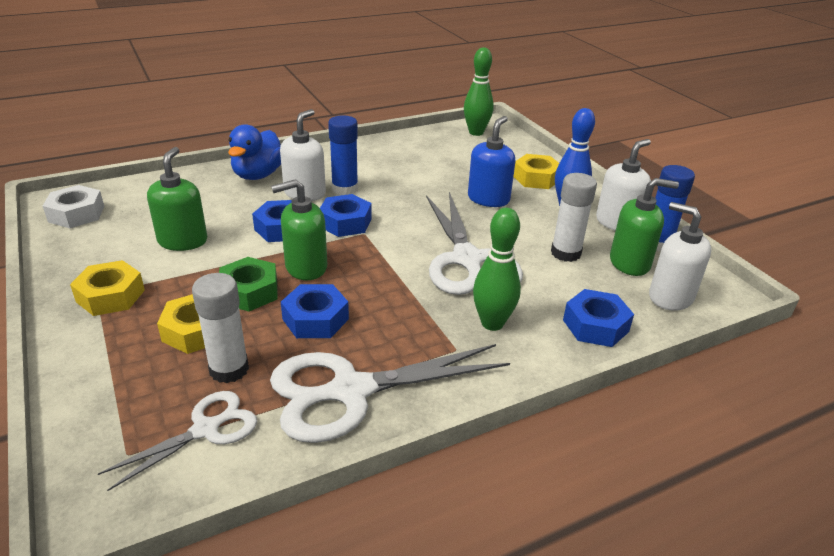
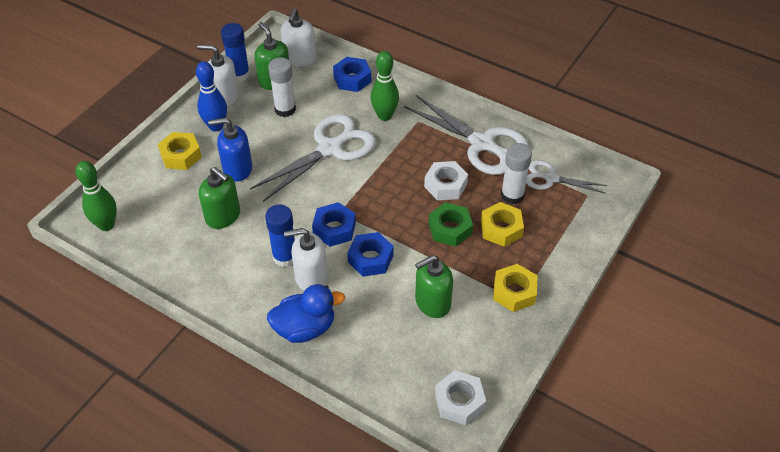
camera: 120 degrees left, 15 degrees up
(305, 267) = (403, 218): green soap dispenser -> green soap dispenser (223, 216)
(315, 319) = (445, 185): blue nut -> white nut

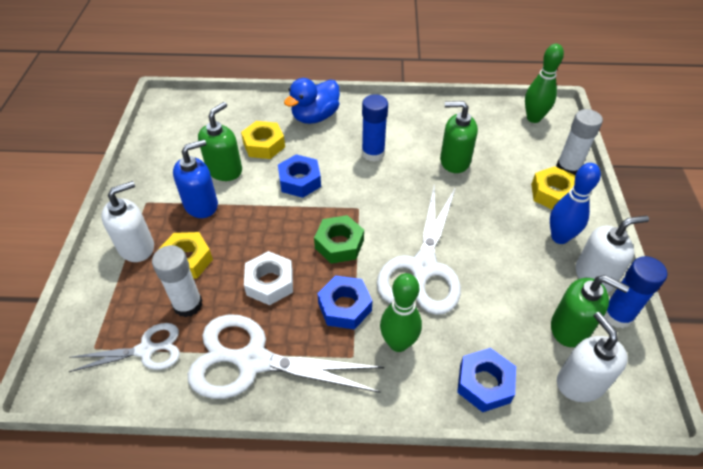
camera: 150 degrees right, 0 degrees up
(237, 169) = (489, 204): blue soap dispenser -> blue soap dispenser (201, 205)
(285, 109) = (516, 293): white glue stick -> white glue stick (568, 168)
(311, 277) = (339, 148): white soap dispenser -> white soap dispenser (137, 247)
(334, 229) = (350, 191): blue nut -> blue nut (344, 307)
(450, 229) = (240, 237): green nut -> green nut (339, 244)
(459, 401) = (172, 119): white nut -> none
(514, 292) = (153, 206): yellow nut -> yellow nut (264, 145)

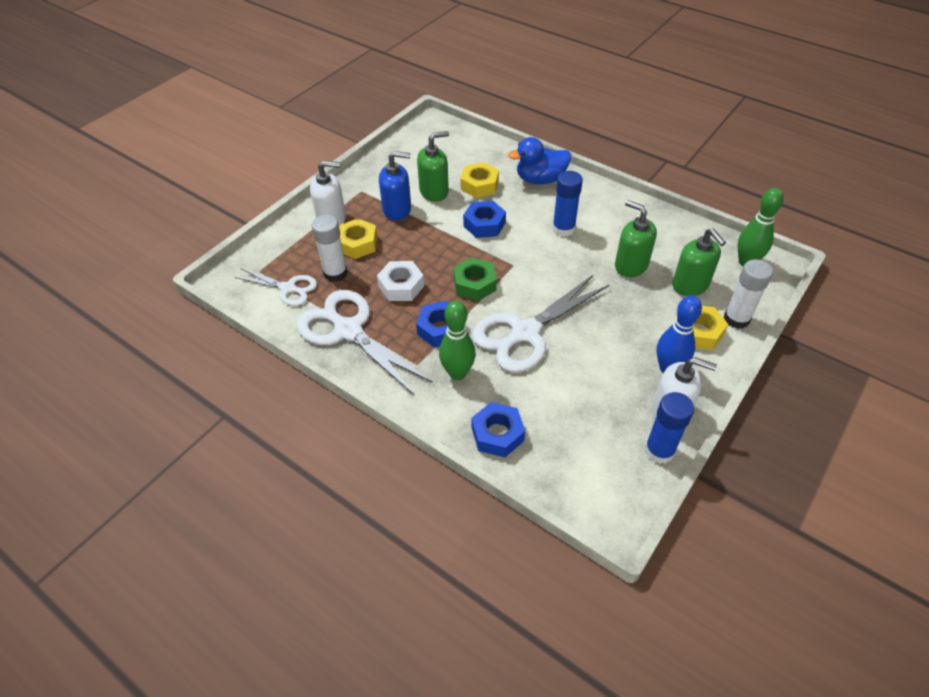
camera: 35 degrees right, 0 degrees up
(570, 328) = (606, 437): green soap dispenser -> green soap dispenser (690, 285)
(580, 382) = (575, 476): white soap dispenser -> none

